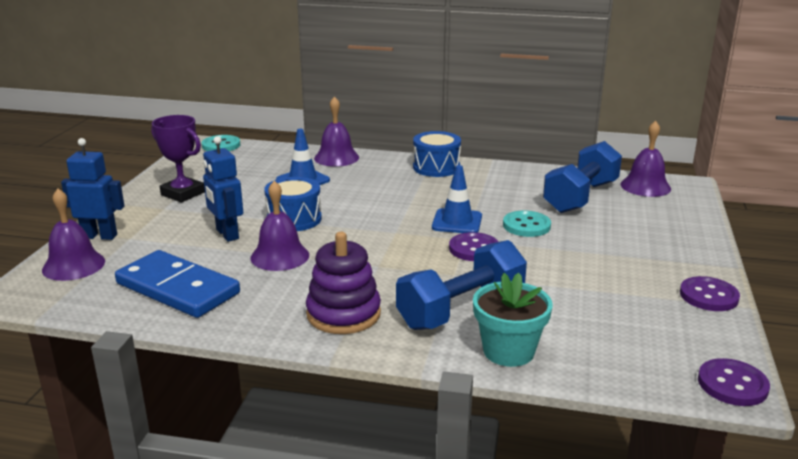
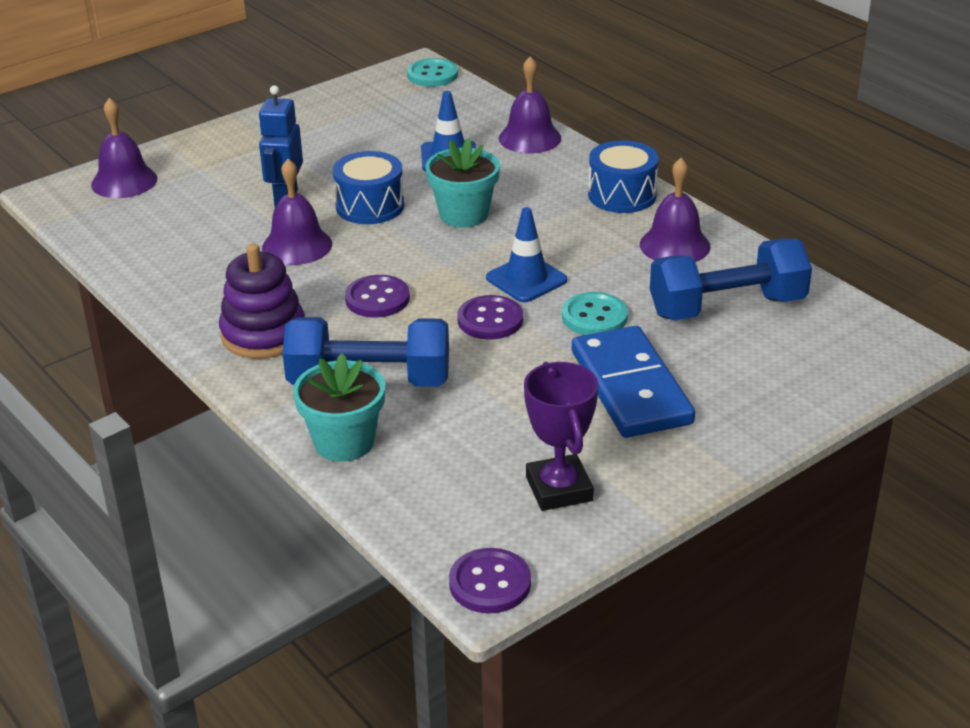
camera: 40 degrees right, 10 degrees up
(100, 236) = (180, 156): blue robot -> none
(178, 288) = (171, 243): blue domino -> blue domino (631, 387)
(183, 193) = (311, 130): purple trophy -> purple trophy (559, 489)
(363, 204) = (464, 214): none -> turquoise flower pot
(645, 186) = (842, 327): purple bell -> purple bell (674, 245)
(708, 296) = (644, 492): purple button -> purple button (377, 299)

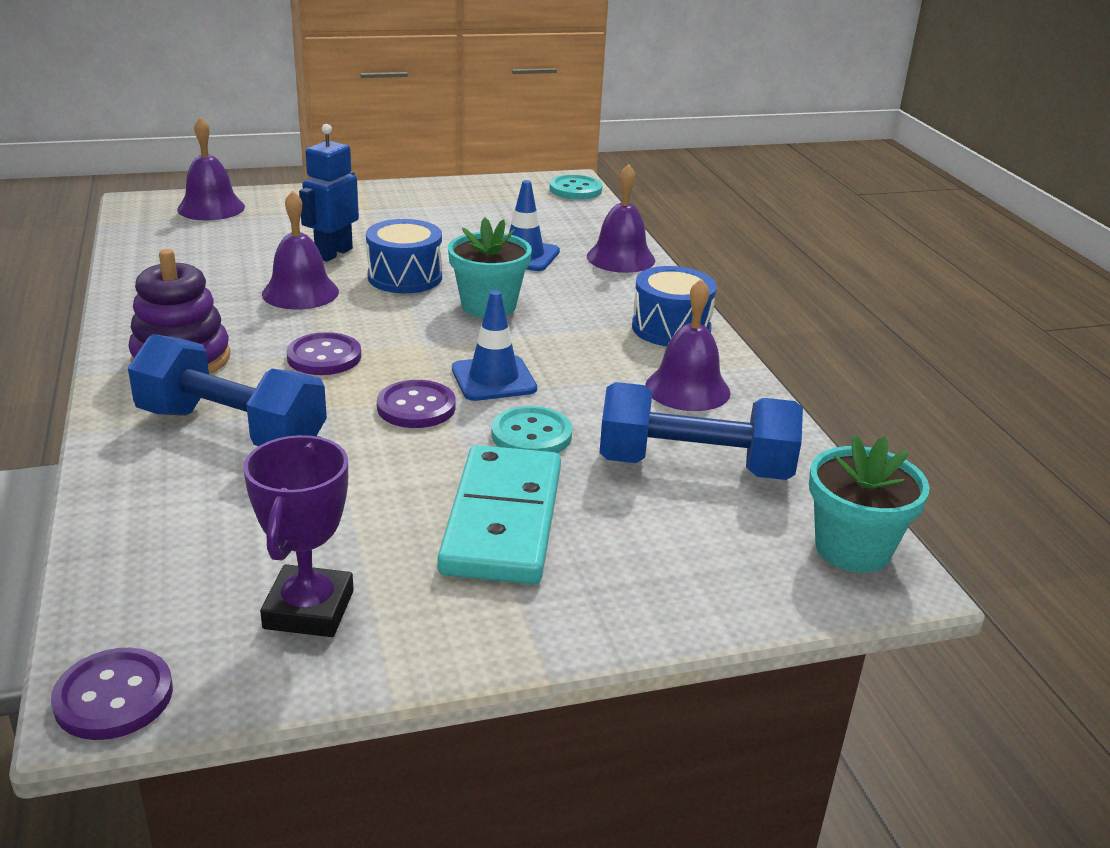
camera: 20 degrees right, 5 degrees down
(344, 442) = (138, 482): turquoise flower pot -> turquoise flower pot (852, 548)
(631, 387) = (503, 520): blue domino -> turquoise domino

